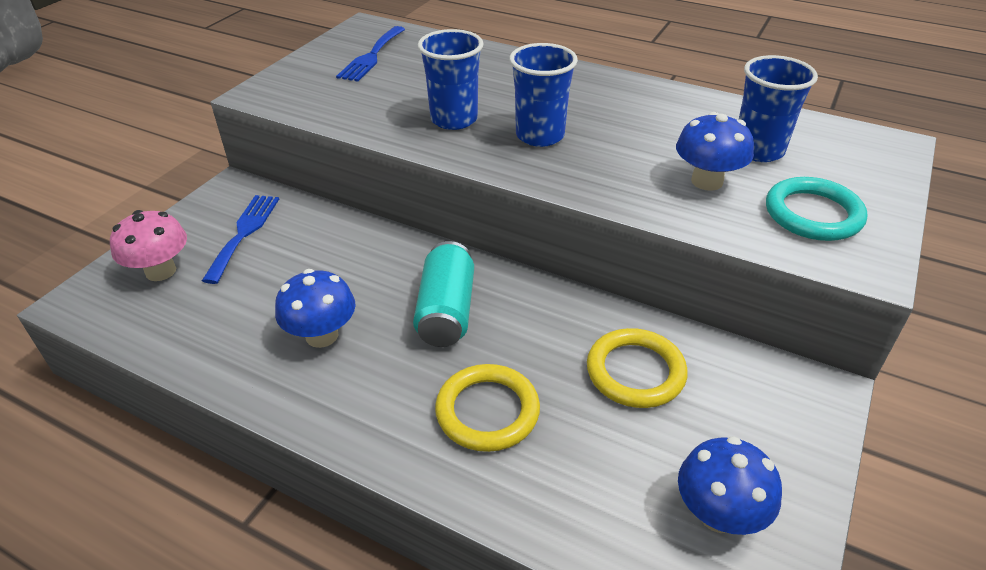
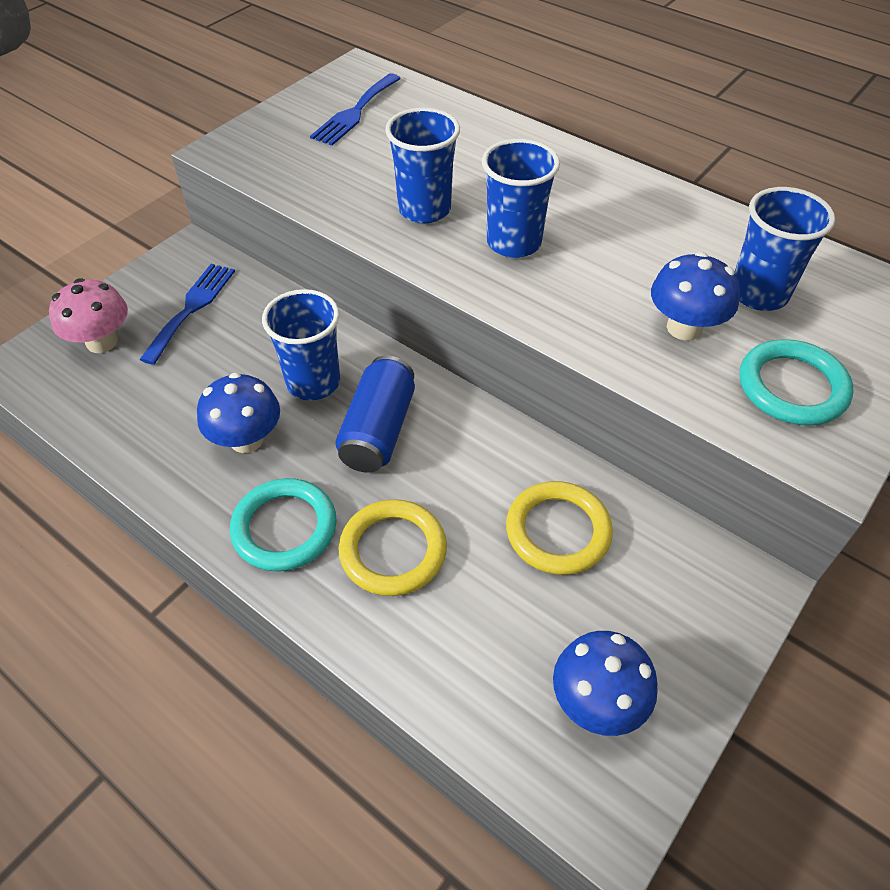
camera: 10 degrees right, 10 degrees up
(375, 279) = (313, 382): none -> blue cup
(377, 407) = (284, 528): none -> turquoise ring
(446, 311) = (378, 430): turquoise can -> blue can

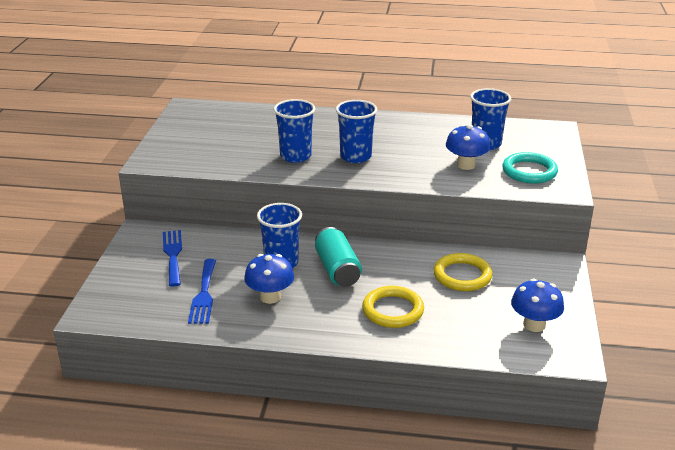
camera: 30 degrees left, 20 degrees down
(102, 342) = (133, 286): pink mushroom -> none
(284, 528) = (329, 322): turquoise ring -> none
(355, 112) = (208, 126): blue fork -> blue fork (204, 294)
(378, 430) = (337, 269): blue can -> turquoise can

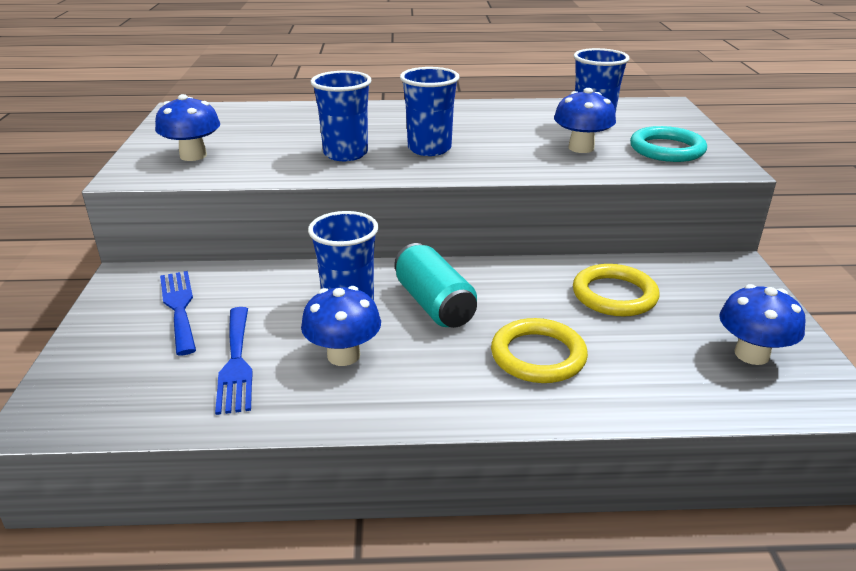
camera: 10 degrees left, 0 degrees up
(192, 149) = (193, 156): none -> blue mushroom

